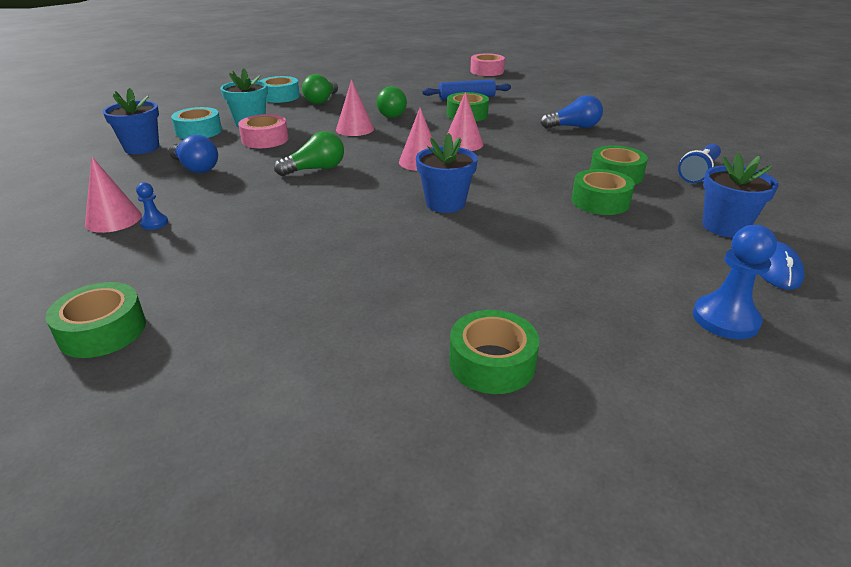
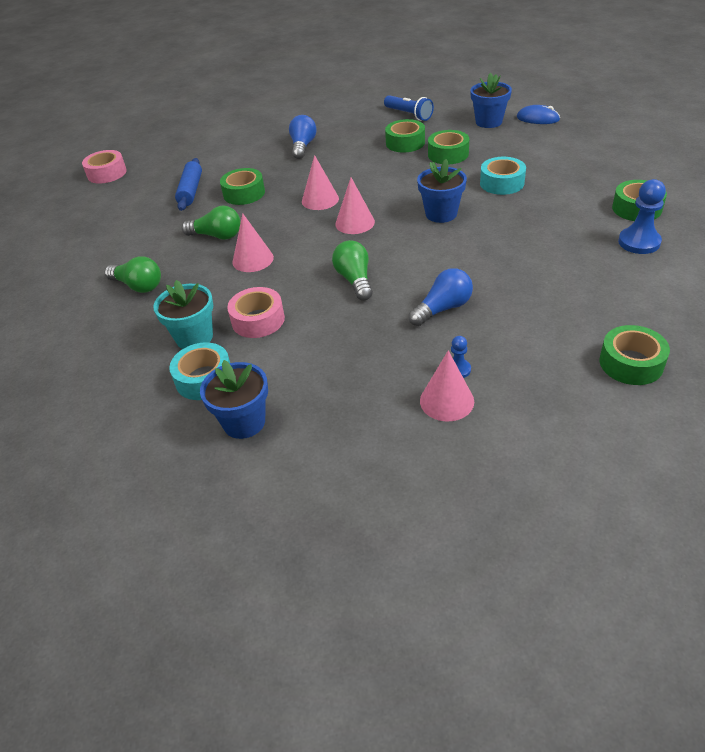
camera: 75 degrees left, 10 degrees up
(196, 168) = (327, 363): blue light bulb -> blue light bulb (443, 308)
(280, 96) = (99, 321): turquoise tape -> turquoise tape (502, 183)
(725, 319) = (588, 141): blue pawn -> blue pawn (639, 242)

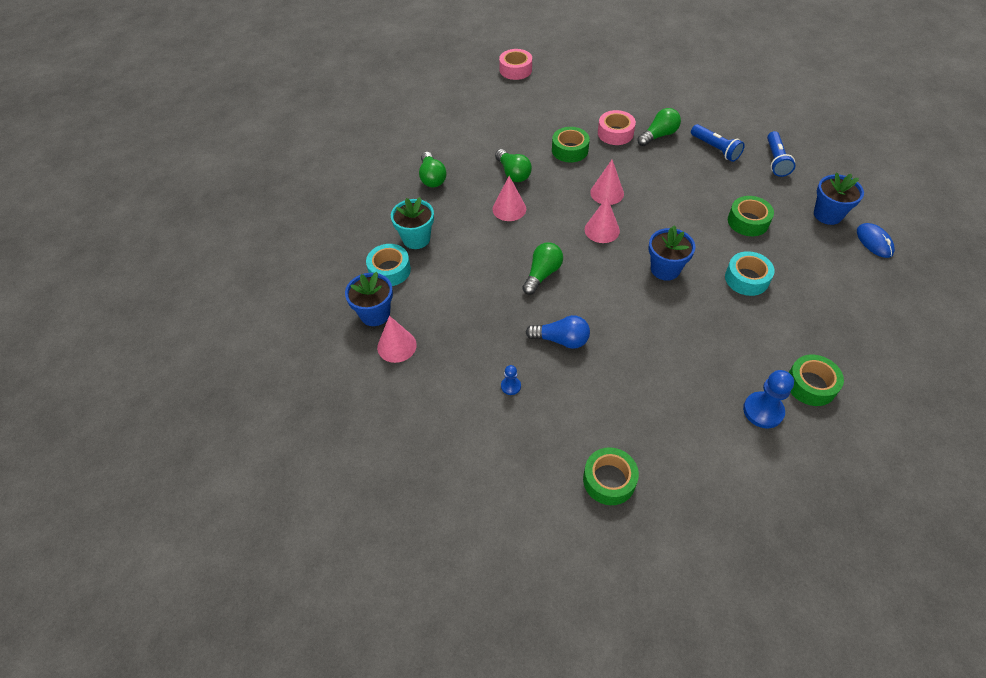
camera: 45 degrees right, 10 degrees up
(191, 191) = (543, 123): blue rolling pin -> none
(258, 320) = (458, 255): pink tape -> pink tape (615, 133)
(303, 146) = (659, 135): blue light bulb -> green light bulb
(357, 131) = (715, 149): none -> blue flashlight
(405, 143) = (733, 186): green tape -> none
(446, 401) = (478, 398): pink cone -> pink cone (396, 346)

